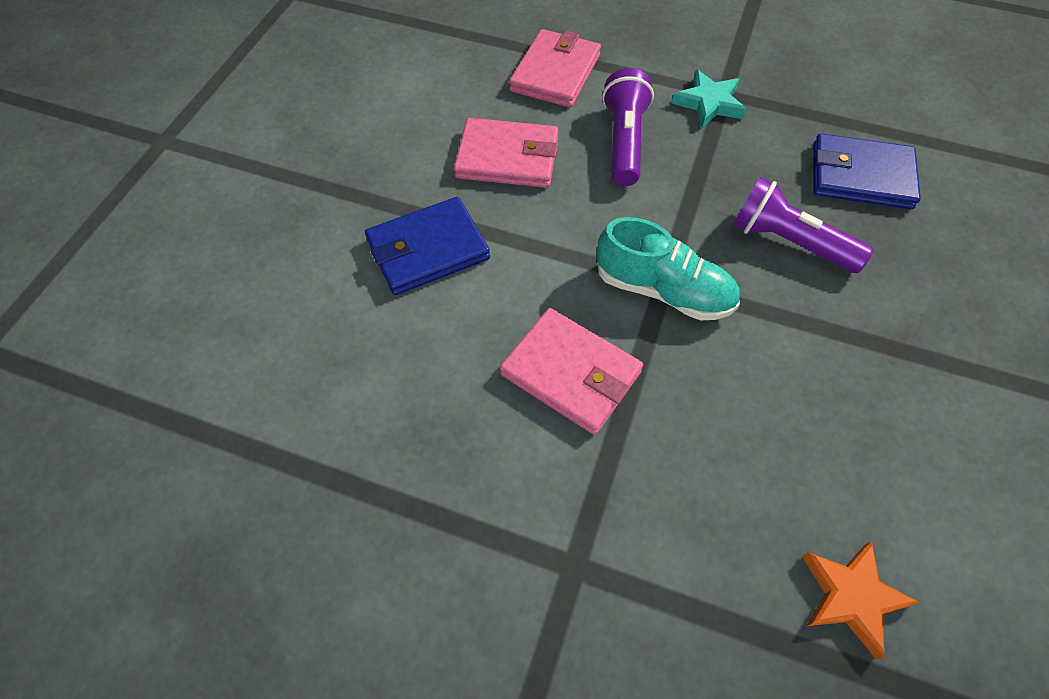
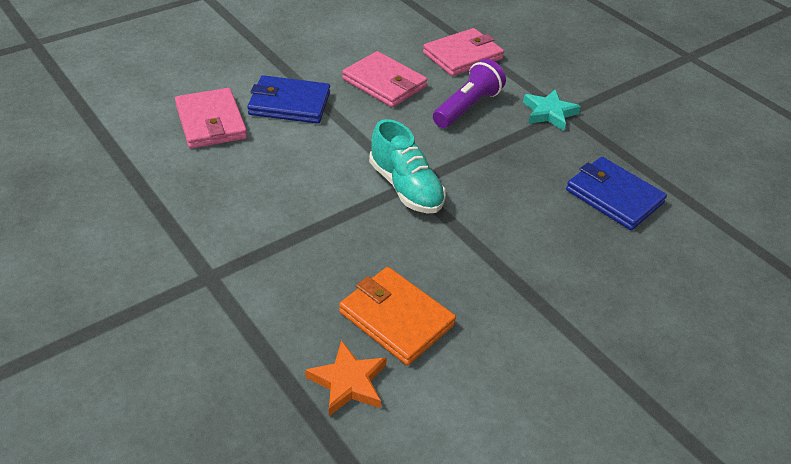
camera: 30 degrees right, 15 degrees down
(571, 373) = (305, 196): pink wallet -> pink wallet (211, 122)
(789, 242) = (518, 204): purple flashlight -> none
(816, 475) = (396, 318): none -> orange wallet

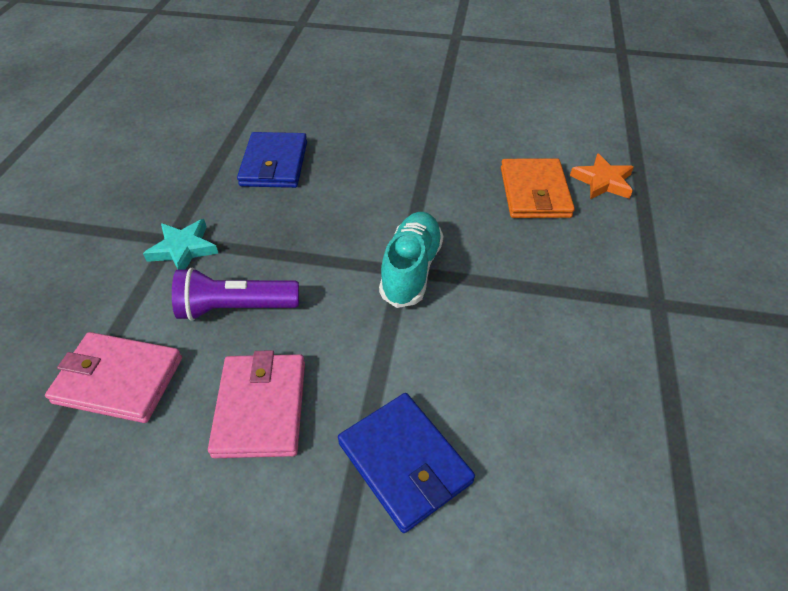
camera: 130 degrees left, 5 degrees up
(211, 122) = (530, 506): pink wallet -> none

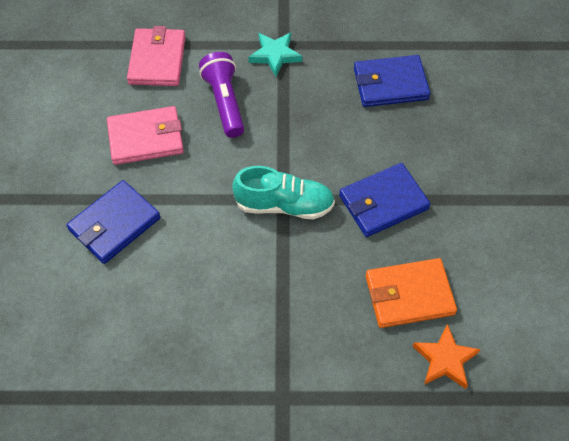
camera: 80 degrees right, 10 degrees up
(424, 192) = (383, 202): none -> blue wallet

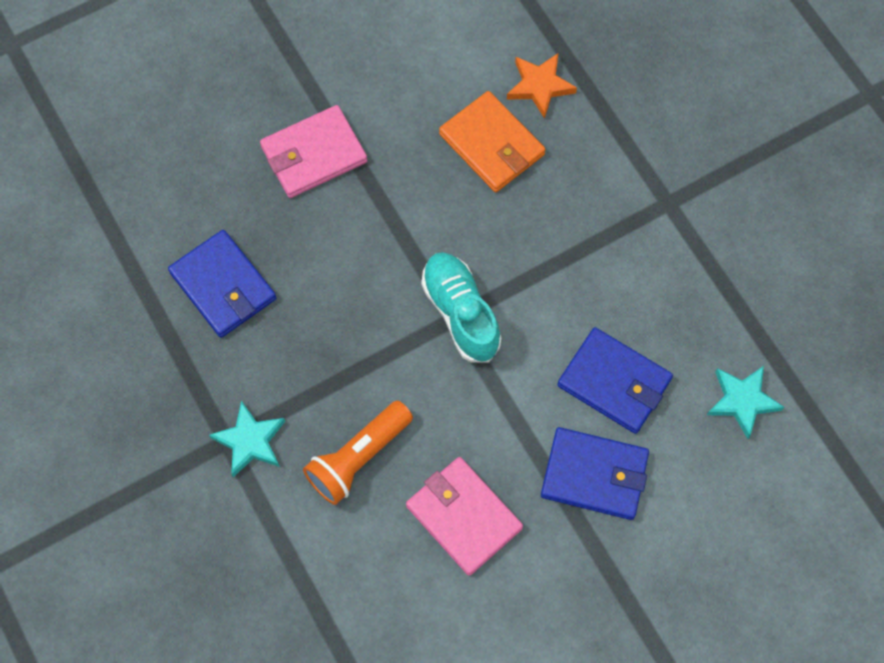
camera: 120 degrees left, 10 degrees up
(91, 351) = (742, 401): none -> turquoise star
(157, 60) = (338, 582): pink wallet -> pink wallet (313, 154)
(224, 102) = (358, 458): purple flashlight -> orange flashlight
(383, 202) = (396, 217): blue wallet -> blue wallet (614, 382)

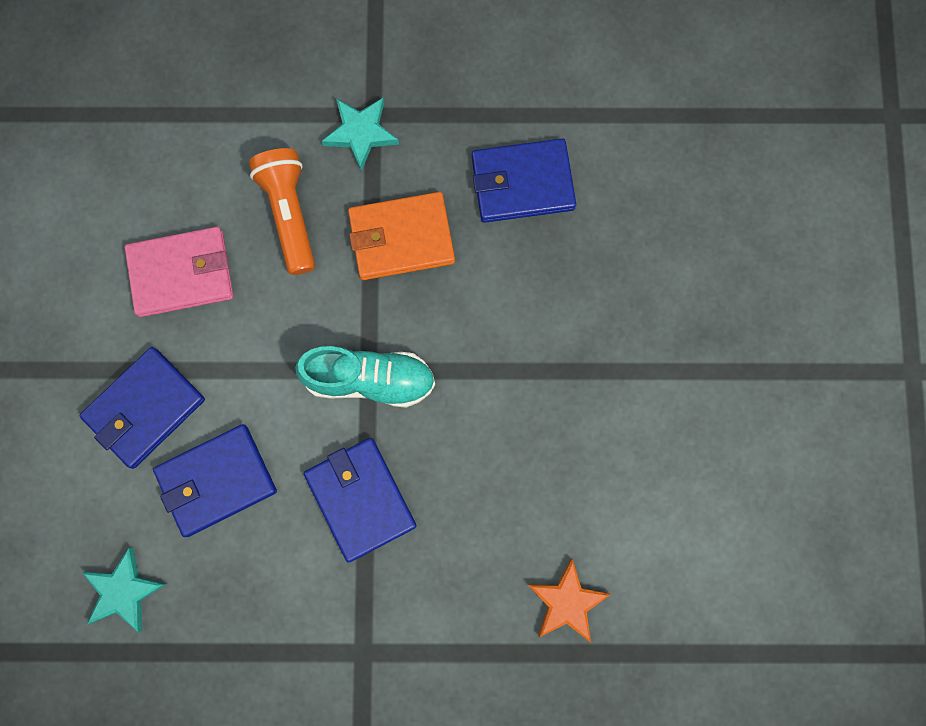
camera: 120 degrees right, 10 degrees up
(313, 154) = (613, 333): pink wallet -> none
(492, 144) = (527, 513): orange wallet -> orange wallet (401, 238)
(558, 267) = (360, 499): none -> blue wallet

